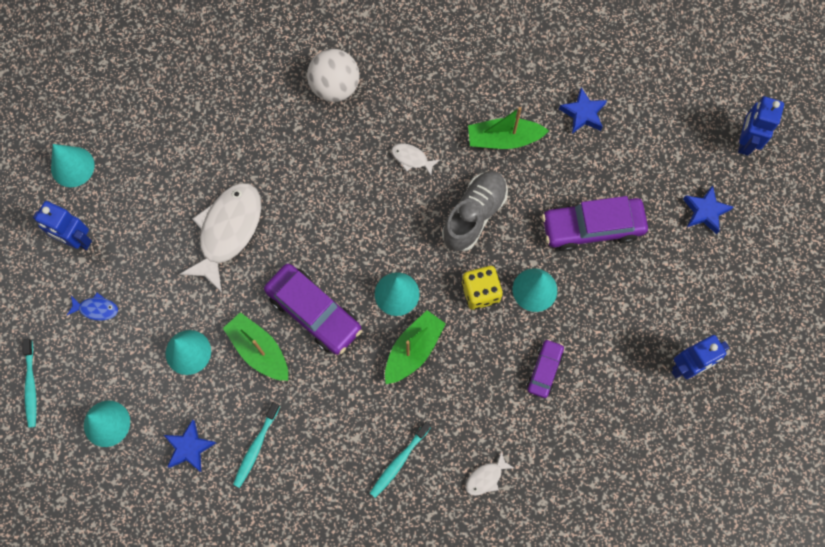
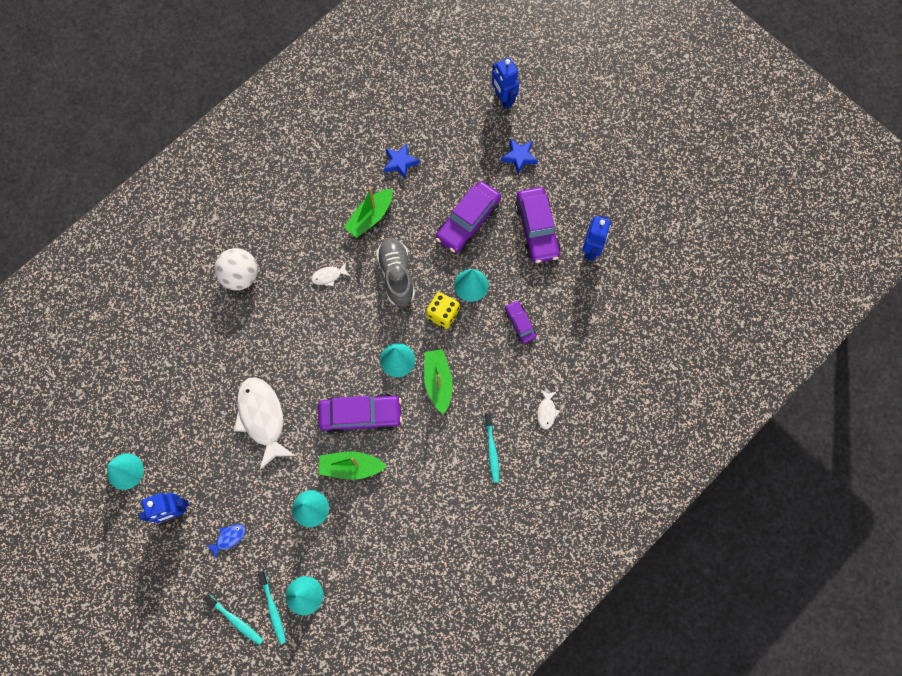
camera: 45 degrees left, 0 degrees up
(189, 448) = (367, 560): blue star -> none
(256, 447) = (405, 521): turquoise toothbrush -> turquoise toothbrush (273, 609)
(652, 296) = (536, 229): none -> purple car

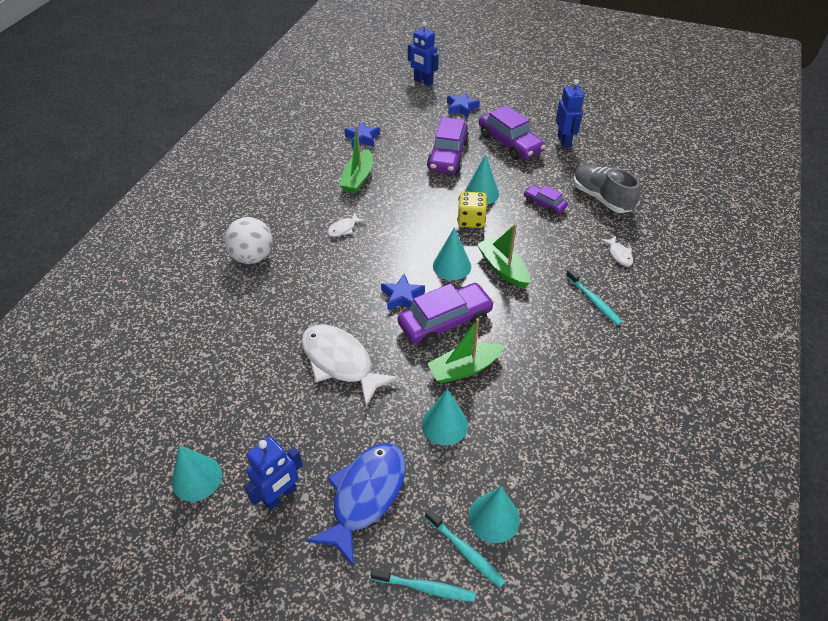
camera: 25 degrees left, 25 degrees down
(229, 538) = (365, 495): blue fish -> blue fish, size x2.28
(340, 374) = (402, 296): none -> blue star
(396, 275) = (408, 208): grey shoe -> grey shoe (601, 198)

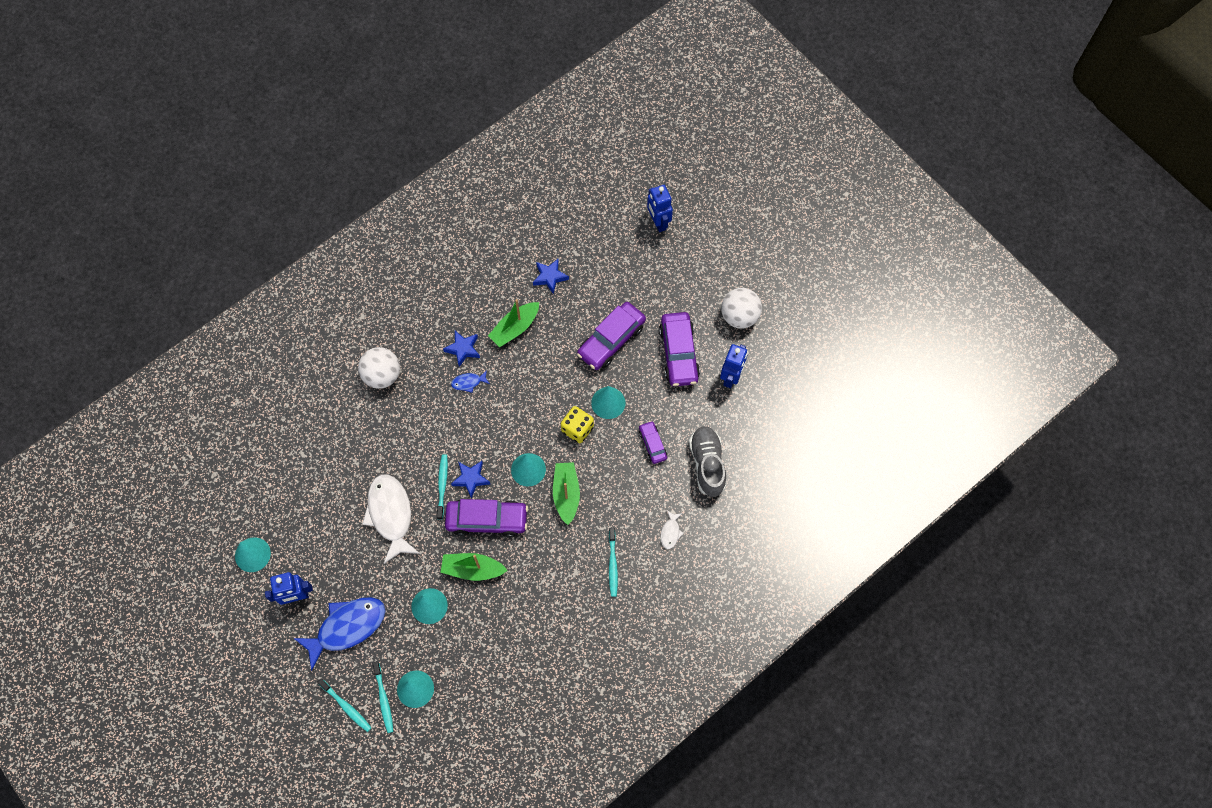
camera: 30 degrees right, 20 degrees up
(343, 229) = (468, 382): white fish -> blue fish
(377, 314) = (442, 485): none -> turquoise toothbrush
(461, 108) = (668, 281): blue star -> blue star (463, 349)
(534, 107) = (739, 316): none -> white ball

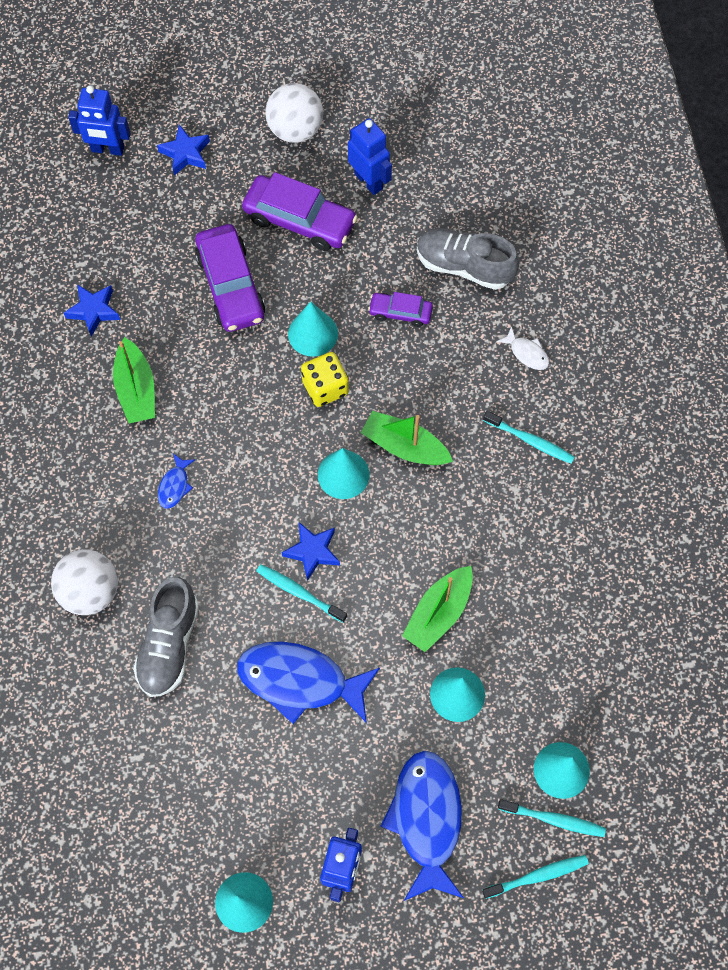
camera: 60 degrees left, 0 degrees up
(374, 434) = (169, 644): none -> grey shoe
(390, 515) = (300, 681): white fish -> blue fish
(463, 349) = (122, 468): blue star -> blue star (185, 153)
(487, 520) = (382, 560): purple car -> none

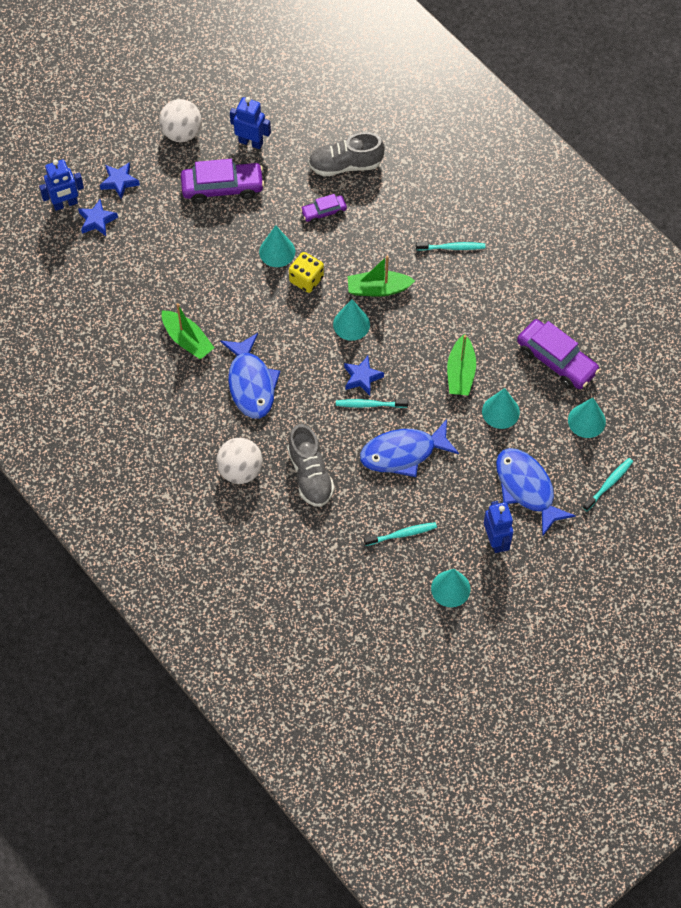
camera: 30 degrees left, 5 degrees down
(93, 311) = (126, 307): blue star -> blue star (97, 220)
(175, 486) = (251, 383): blue fish -> blue fish, size x2.28
(230, 286) = (205, 248): purple car -> purple car (556, 360)
(527, 353) = (417, 198): white fish -> none
(554, 819) = (599, 449): turquoise toothbrush -> turquoise toothbrush (402, 534)

